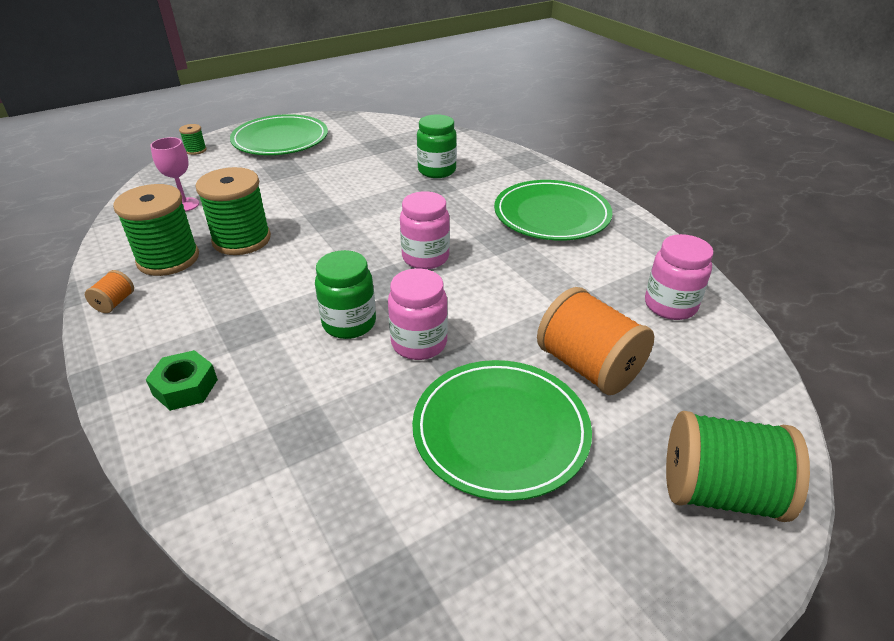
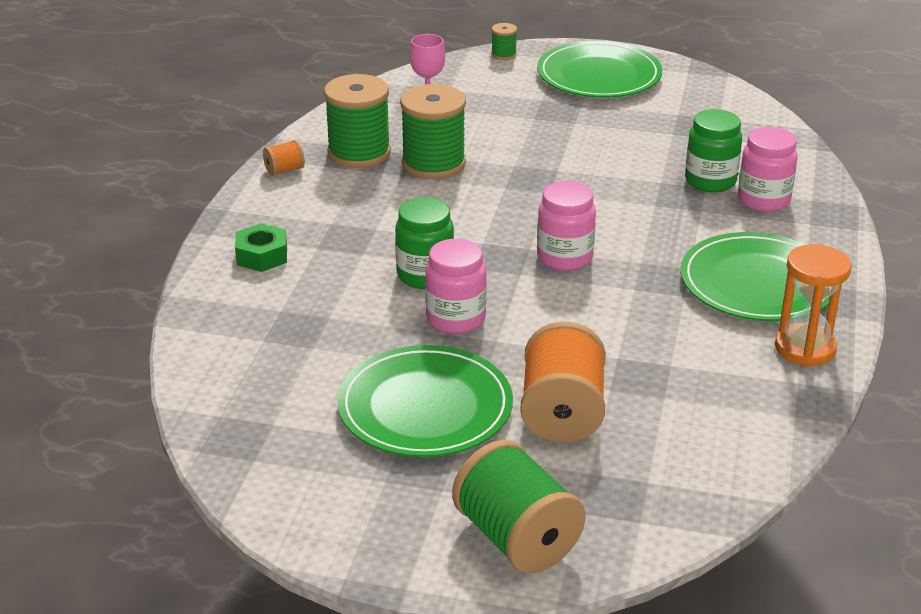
camera: 45 degrees right, 5 degrees down
(633, 238) = (805, 348): none -> orange hourglass
(670, 305) = (725, 419): pink jar -> pink jar (763, 200)

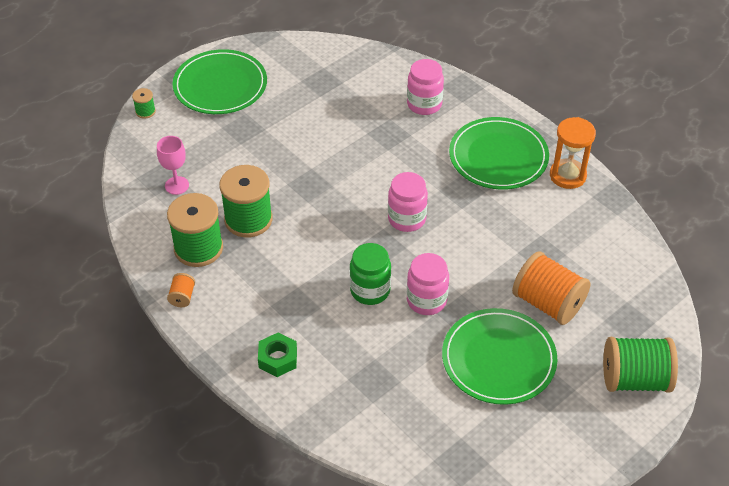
camera: 55 degrees left, 15 degrees up
(710, 181) = (385, 113): green jar -> none

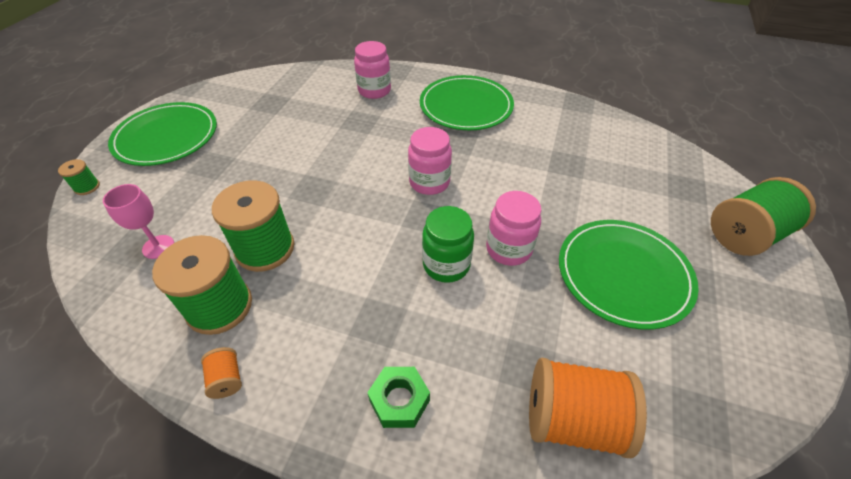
camera: 30 degrees left, 0 degrees up
(548, 303) = (612, 202): orange spool -> orange spool (573, 419)
(567, 175) = (530, 100): orange hourglass -> none

